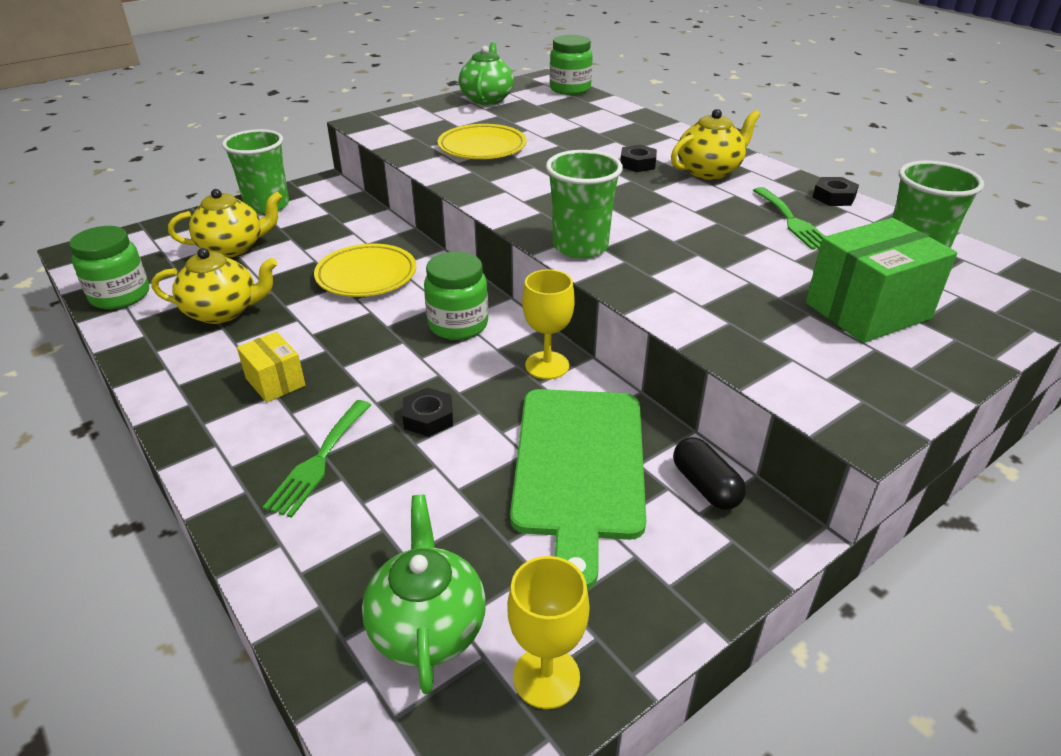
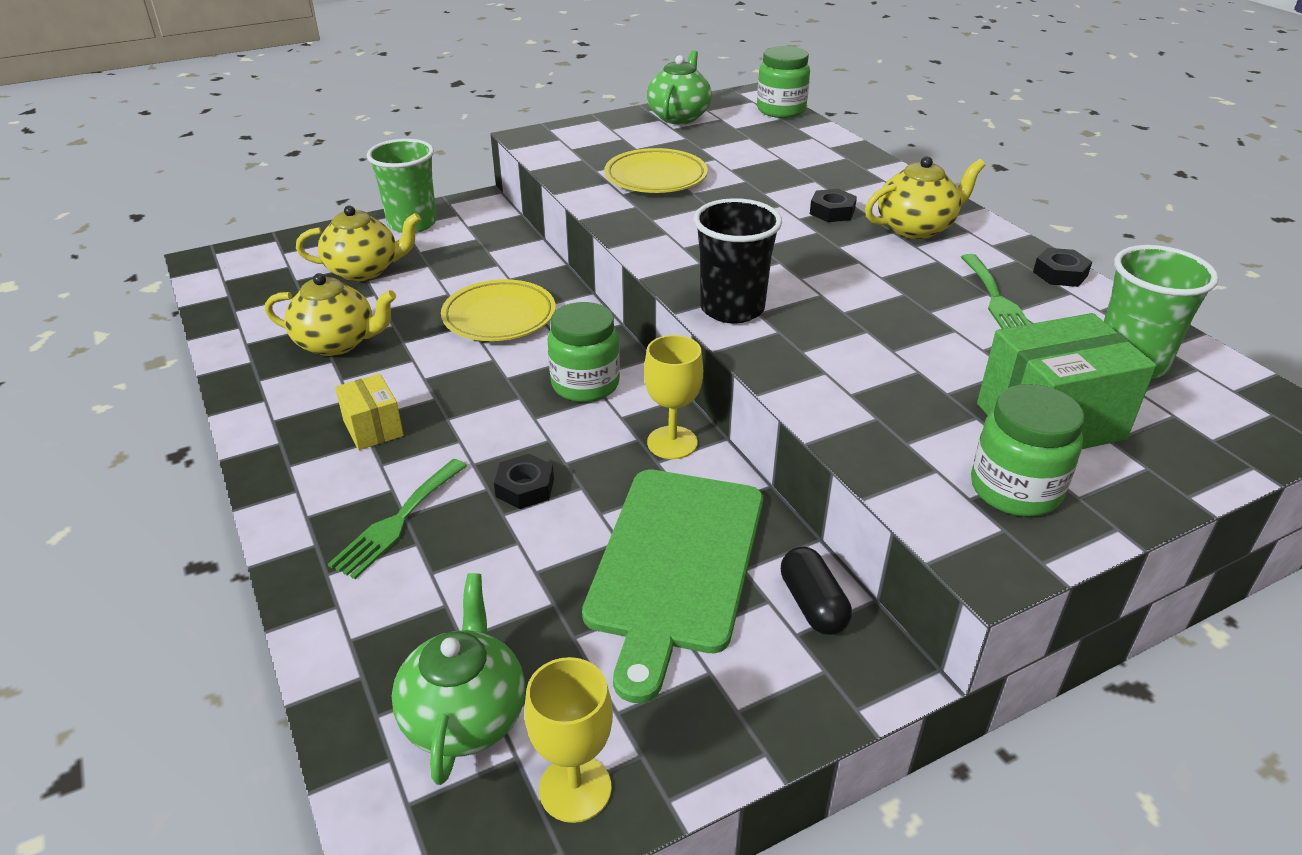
camera: 10 degrees right, 0 degrees up
(120, 296) = (236, 314): green jar -> green jar (1015, 489)
(580, 246) = (732, 309): green cup -> black cup

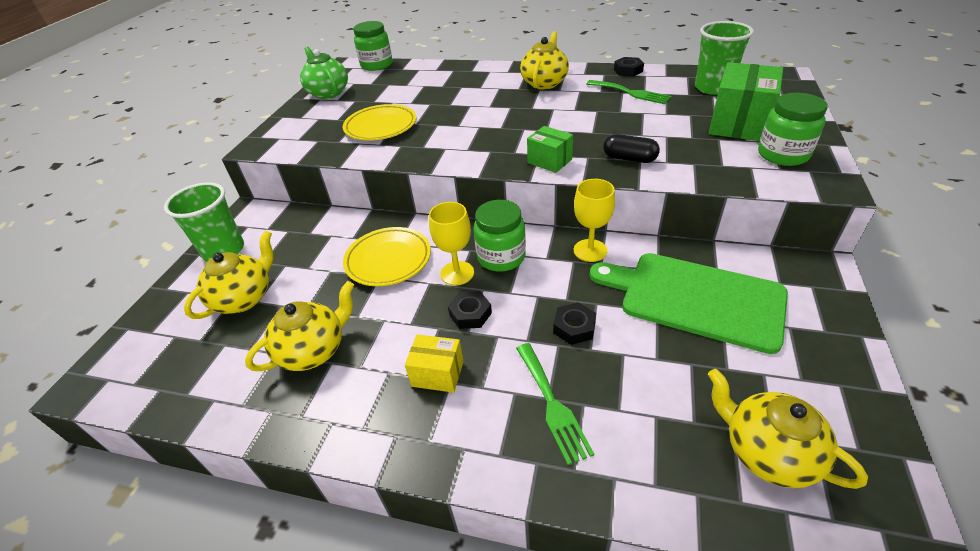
camera: 45 degrees left, 5 degrees up
(465, 715) = (767, 452): green teapot -> yellow teapot
(575, 788) = (855, 426): yellow goblet -> yellow goblet (457, 273)
(675, 564) = (695, 298): green cutting board -> green cutting board turned 150 degrees clockwise
(732, 309) = (549, 161): black cup -> green box
(813, 604) = (761, 266): black capsule -> black capsule (629, 159)
(832, 212) = (498, 95): black nut -> black nut (470, 314)

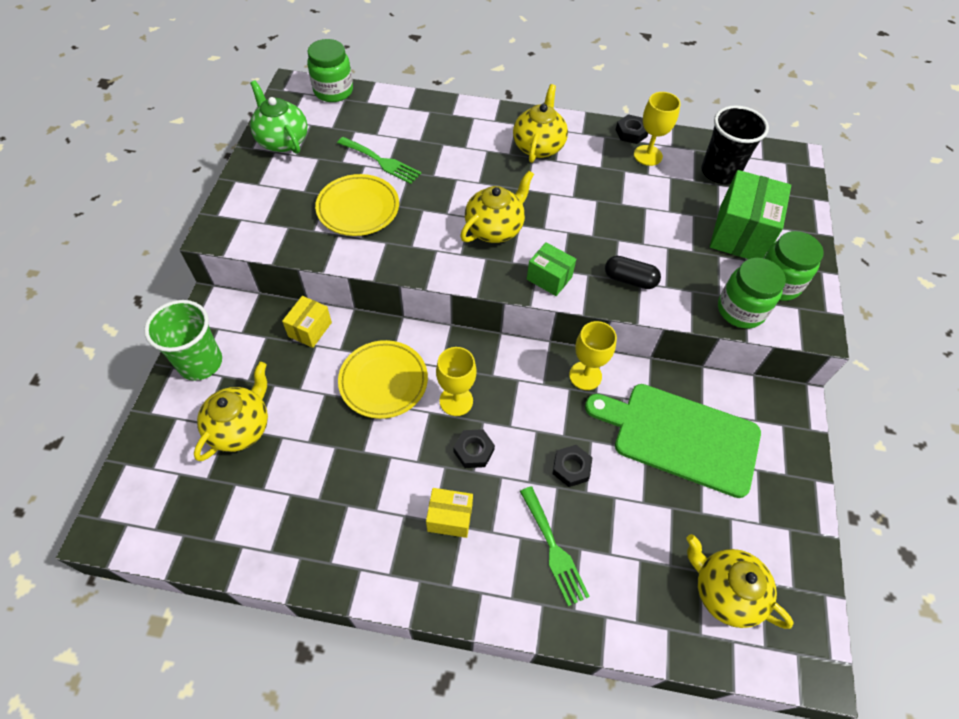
camera: 10 degrees left, 15 degrees up
(313, 350) = (327, 491): yellow teapot -> yellow teapot (495, 228)
(328, 224) = (310, 329): none -> yellow box
(501, 257) = (498, 381): green jar -> green jar (740, 310)
(631, 93) = (633, 173): green fork -> green fork (382, 161)
(644, 82) = (648, 155): none -> yellow goblet
(713, 88) = (719, 172): green cup -> black cup

